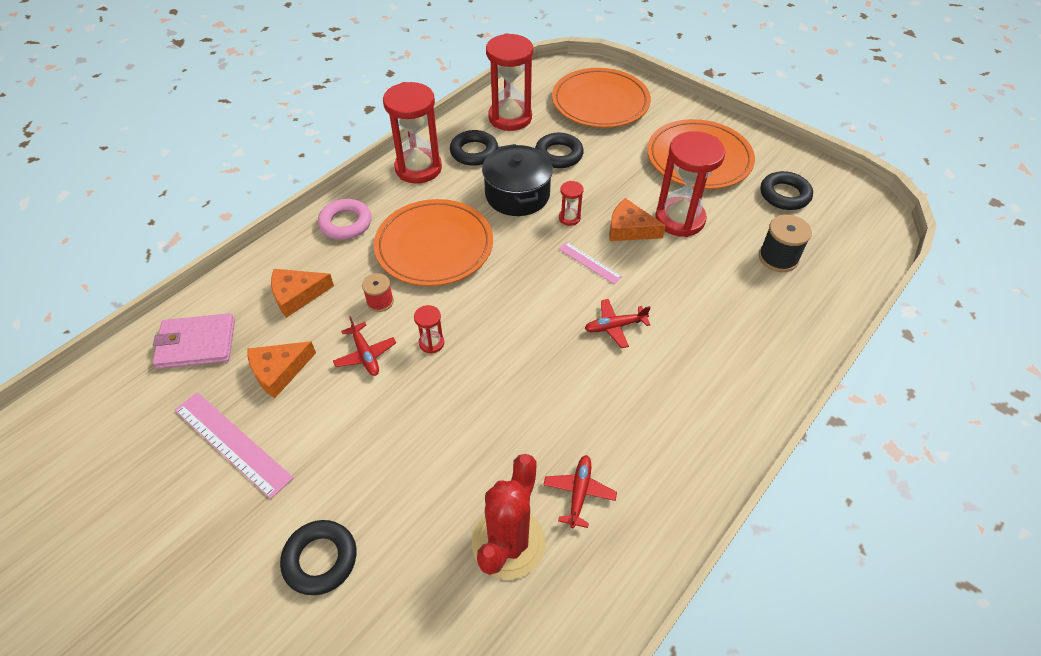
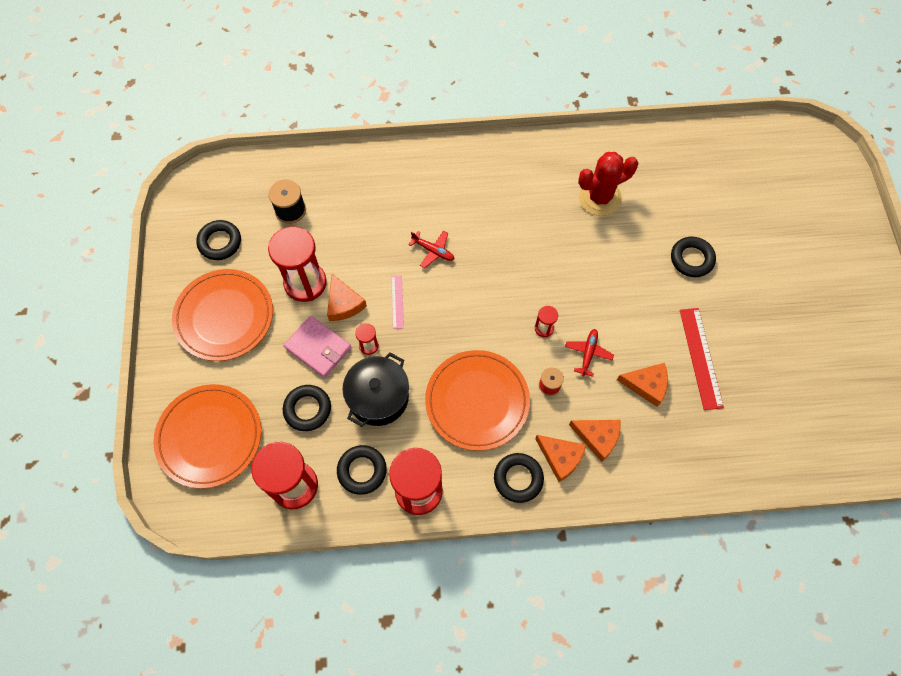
camera: 135 degrees left, 15 degrees up
(196, 344) = (686, 451): pink wallet -> pink wallet (318, 348)
(232, 443) = (700, 358): pink ruler -> red ruler
(320, 259) = (560, 457): none -> orange cheese
(346, 223) = (518, 478): pink ring -> black ring
(579, 493) = (546, 191): red plane -> none

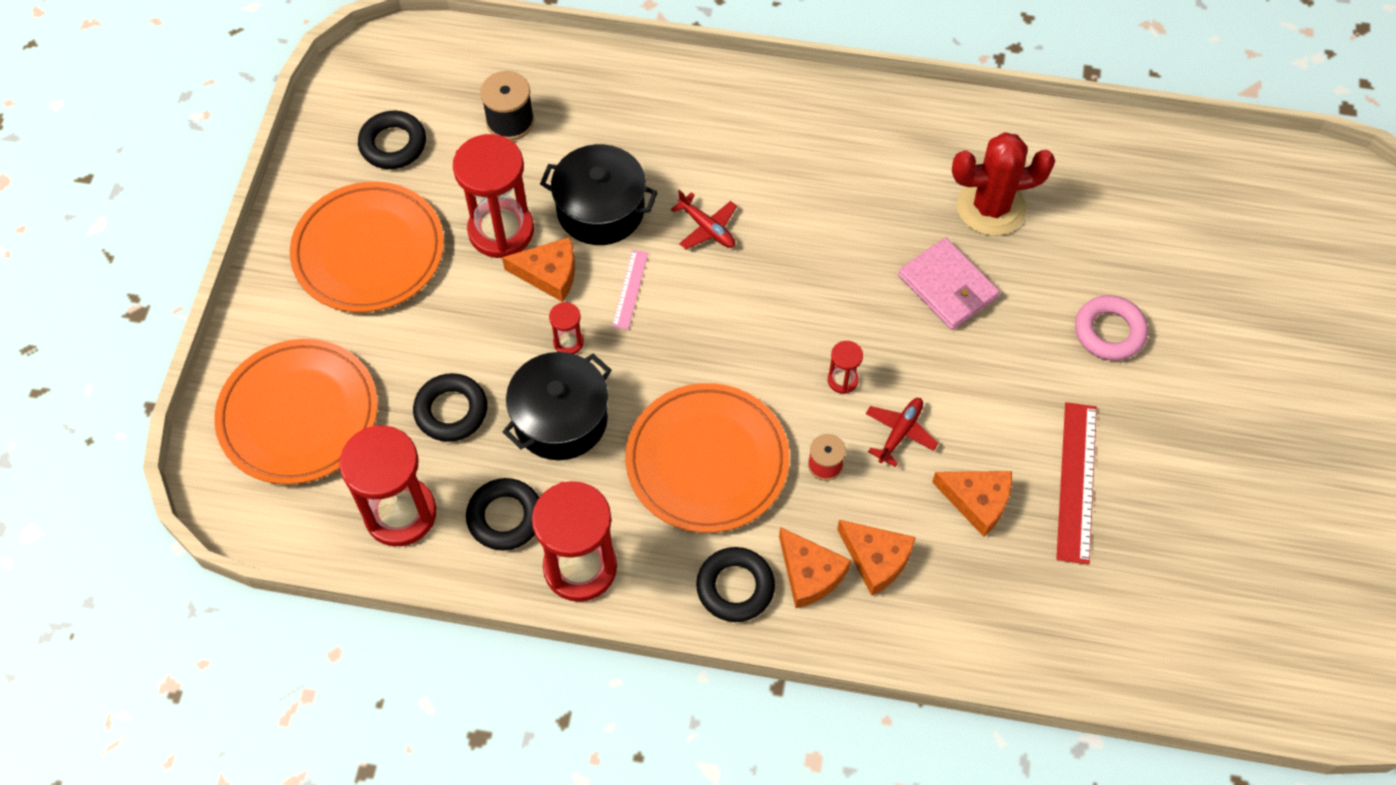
camera: 15 degrees right, 5 degrees down
(318, 348) = (493, 328): pink wallet -> pink wallet (948, 287)
(344, 304) = (549, 273): orange cheese -> orange cheese turned 75 degrees counterclockwise
(364, 254) = (600, 210): none -> black pot
(691, 259) = (1109, 332): black ring -> pink ring

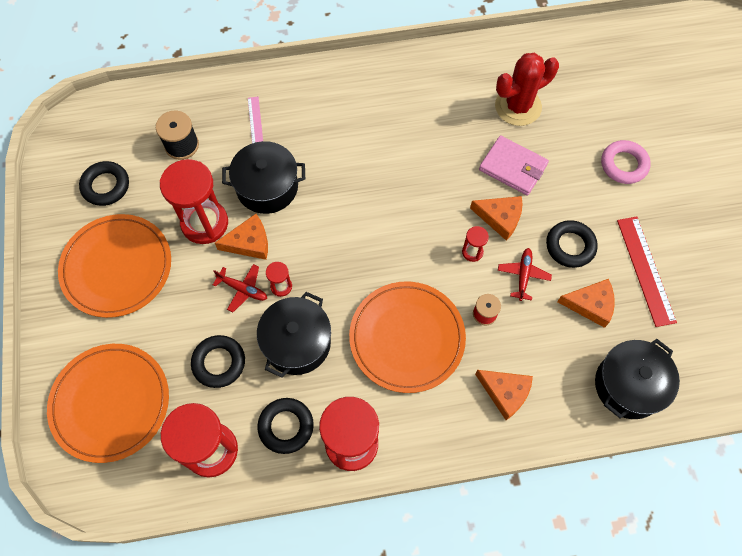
camera: 20 degrees left, 5 degrees up
(630, 289) = (308, 236): pink ruler -> pink ruler (255, 122)
(707, 228) = (343, 177): red plane -> red plane (243, 289)
(735, 587) = (460, 420): black ring -> black ring (570, 246)
(876, 559) = (543, 367): orange cheese -> orange cheese (500, 218)
(984, 622) = (628, 385): none -> black pot

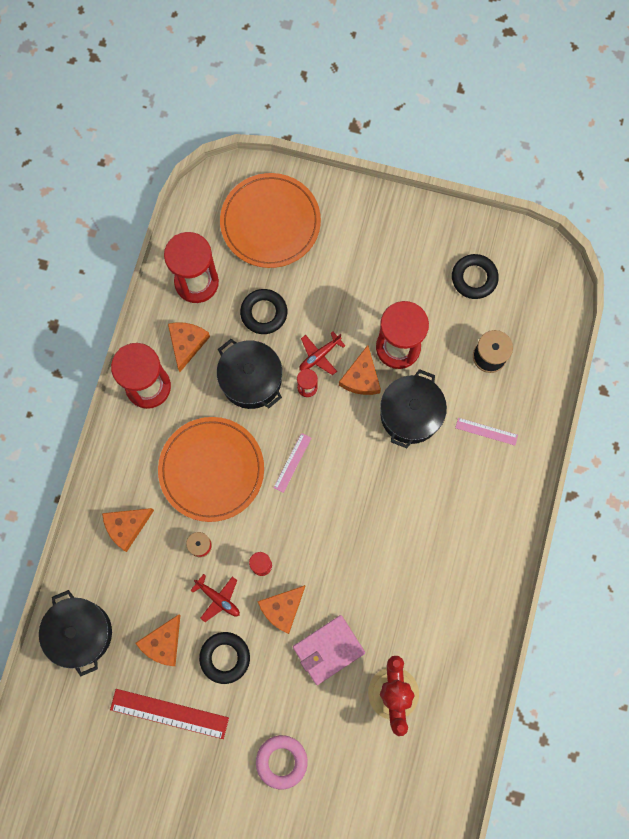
camera: 115 degrees right, 10 degrees up
(117, 267) = (388, 263): orange plate -> none
(286, 426) = (187, 343): black ring -> orange cheese
(362, 267) = (292, 462): none -> pink ruler

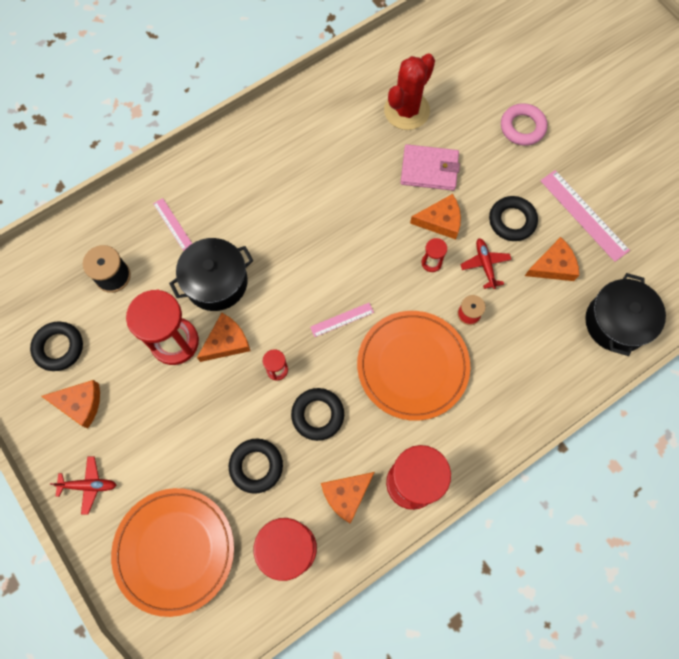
camera: 140 degrees left, 5 degrees down
(126, 527) = (519, 376): orange cheese -> orange cheese (80, 404)
(169, 713) = (583, 215): red ruler -> pink ruler
(251, 380) = (318, 415): black pot -> black ring
(319, 355) = (243, 388): red plane -> red plane (88, 485)

